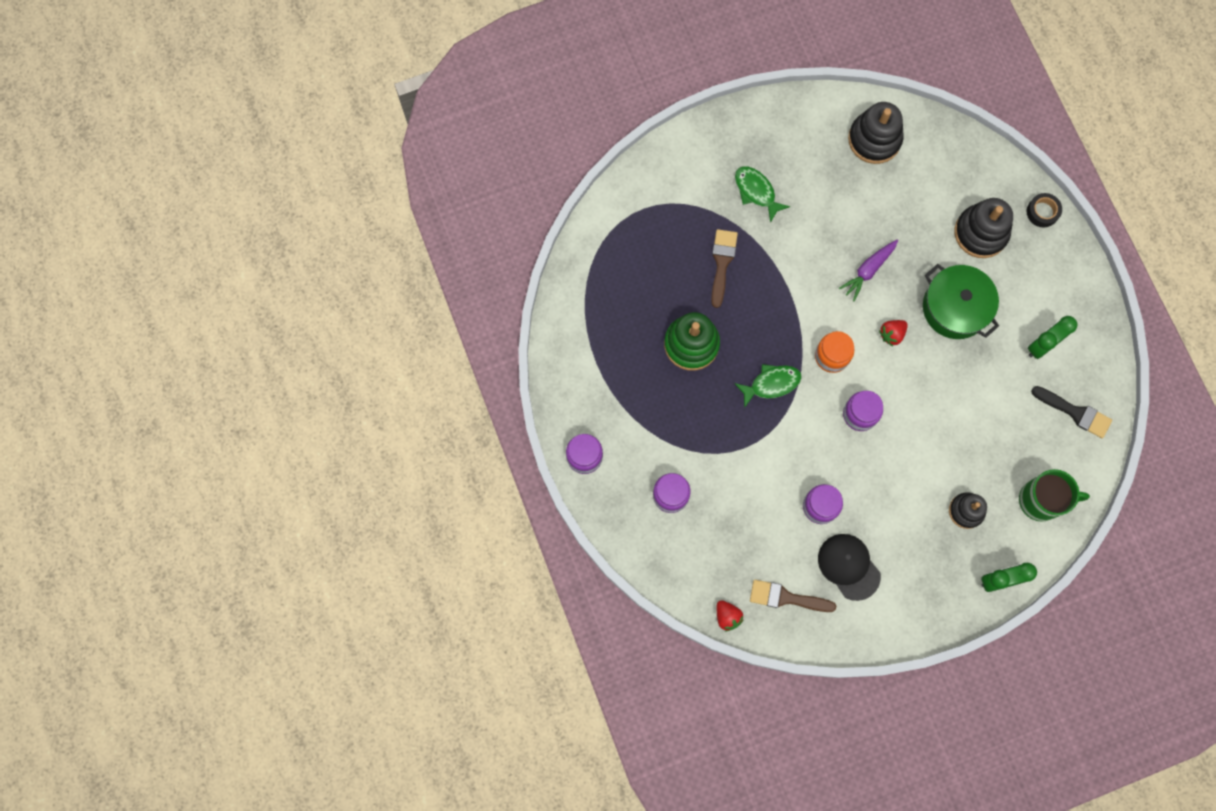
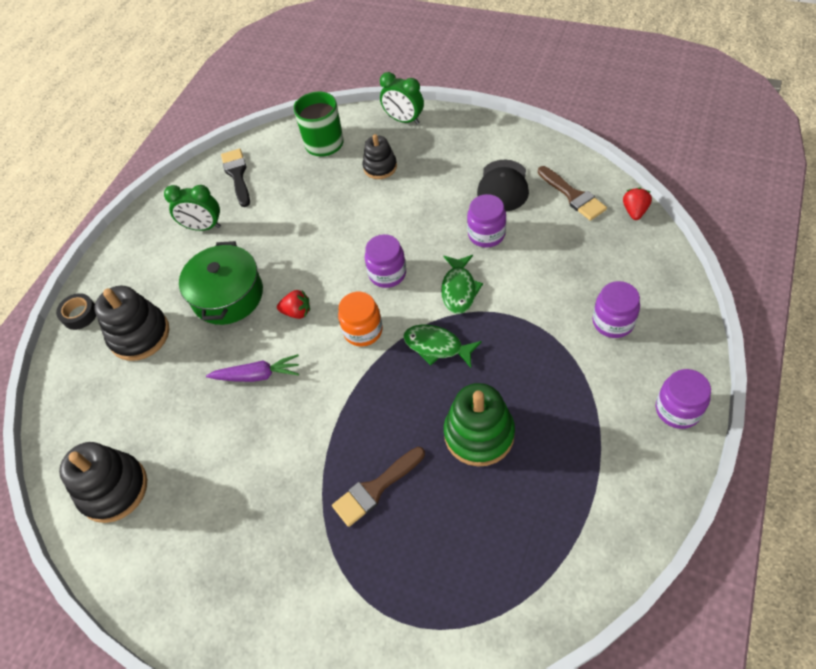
camera: 130 degrees left, 20 degrees down
(756, 192) = (270, 534): green fish -> green fish (459, 289)

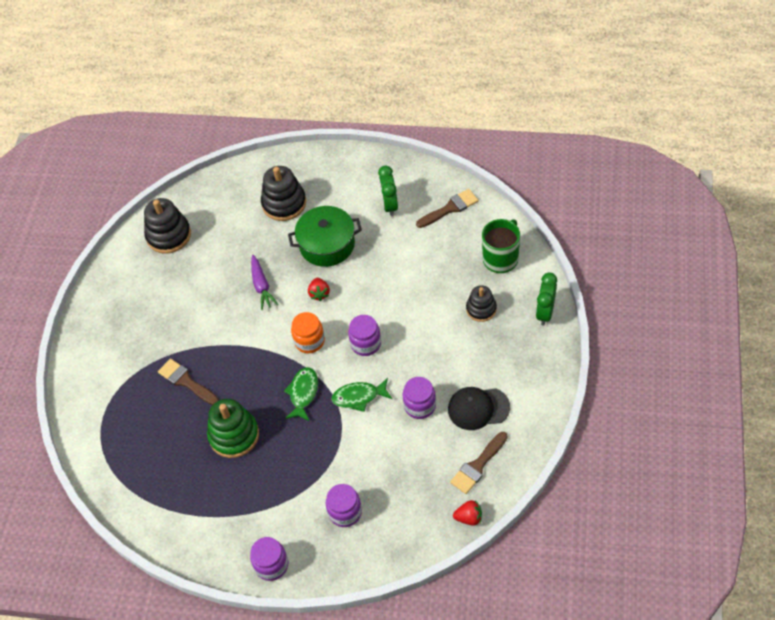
camera: 75 degrees right, 0 degrees up
(80, 314) = (295, 161): black tape -> none
(237, 175) = (450, 208): black brush -> brown brush

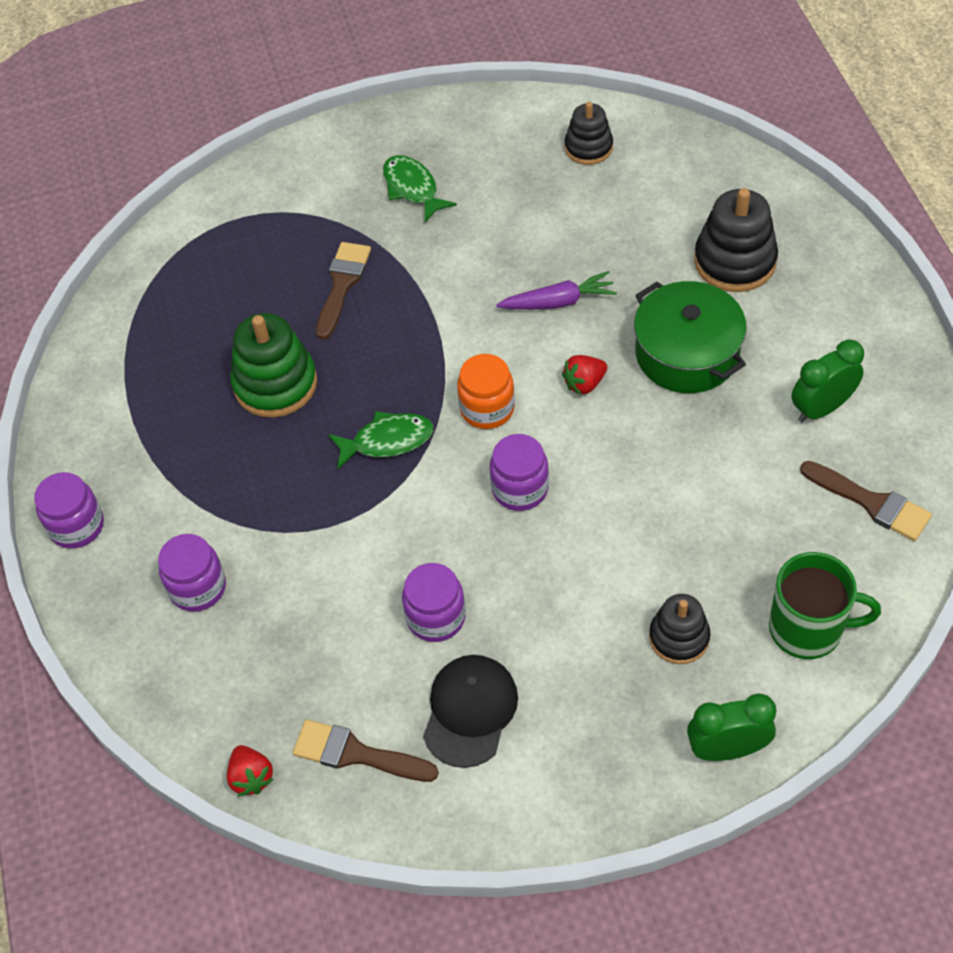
camera: 65 degrees right, 0 degrees up
(168, 235) = (588, 147): black stacking toy -> black stacking toy, size x0.63
(262, 286) = (558, 302): purple carrot -> purple carrot turned 150 degrees counterclockwise
(359, 397) = (414, 521): green fish -> green fish (412, 188)
(478, 408) = (470, 711): black cap -> black cap turned 45 degrees clockwise

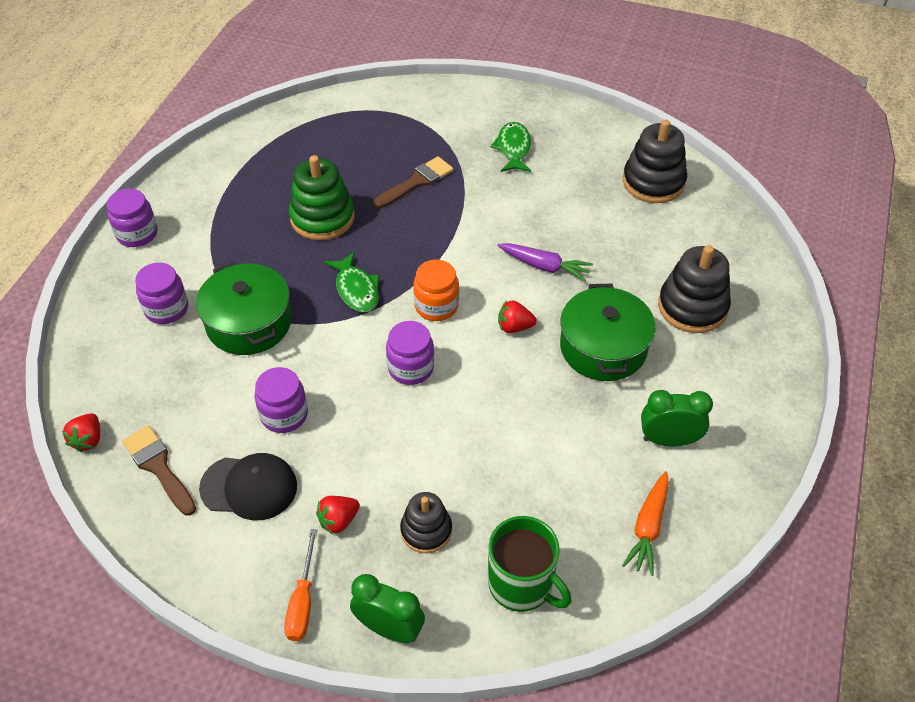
camera: 30 degrees right, 5 degrees down
(305, 546) = (249, 323): none -> green pot
(387, 441) = (356, 289): green fish -> green fish turned 45 degrees clockwise
(470, 711) = (249, 487): black cap -> black cap turned 45 degrees clockwise
(588, 147) = (653, 182): black stacking toy -> black stacking toy, size x1.59
(588, 684) = (338, 520): none -> red strawberry
(625, 781) = (302, 601): none -> orange screwdriver
(871, 503) = (648, 528): brown brush -> orange carrot

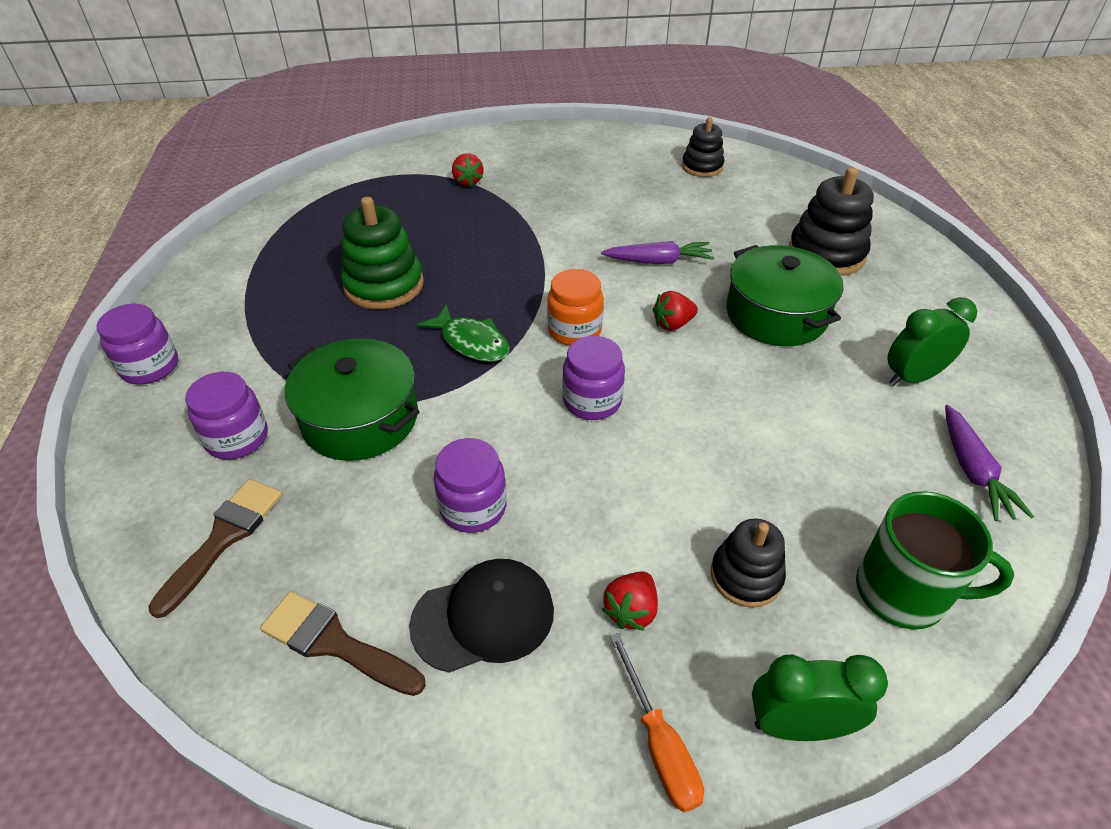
camera: 25 degrees left, 5 degrees down
(88, 440) = (203, 649): red strawberry -> red strawberry (468, 181)
(416, 182) = (469, 225): brown brush -> brown brush (224, 538)
(513, 149) = (548, 174): green fish -> none
(648, 528) = (972, 471): orange carrot -> purple carrot
(653, 182) = (702, 167): black stacking toy -> black stacking toy, size x0.63

